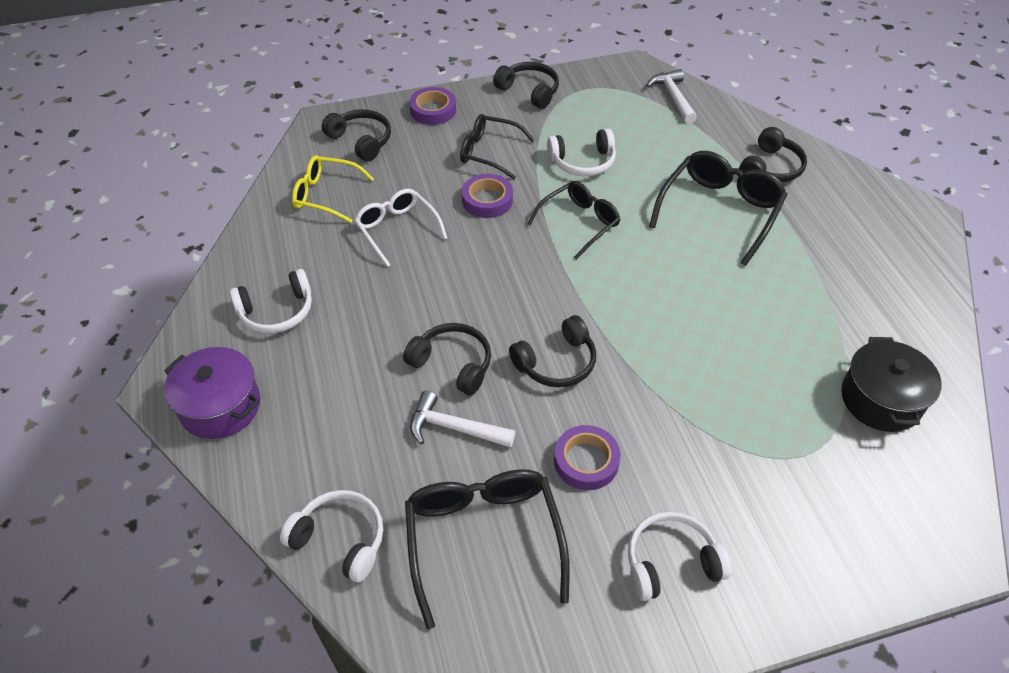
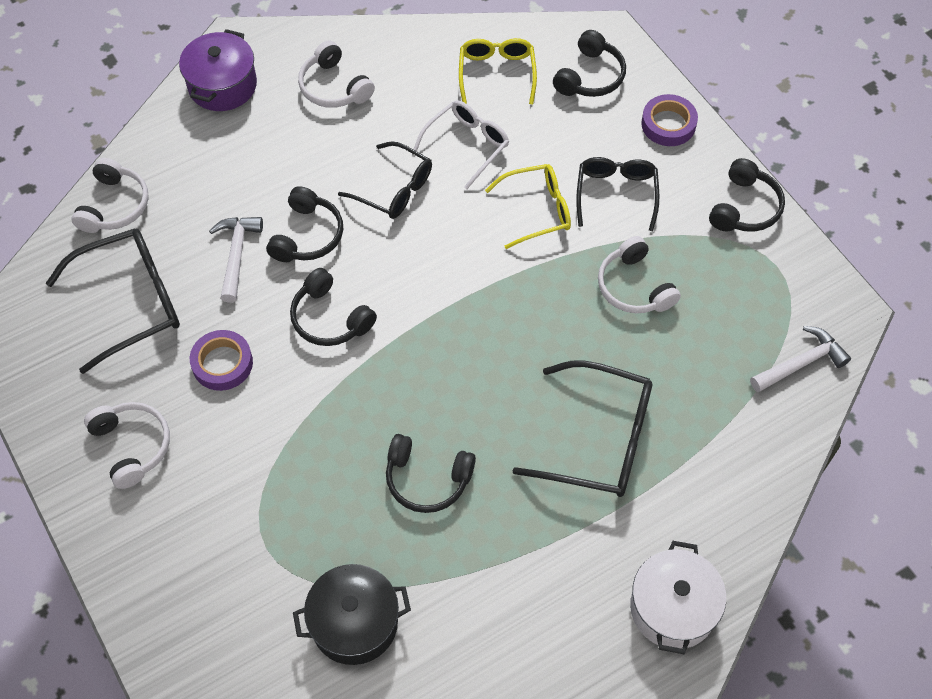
camera: 75 degrees right, 10 degrees up
(487, 200) = (537, 210): purple tape -> yellow glasses
(579, 223) = (531, 302): black glasses -> black glasses (394, 189)
(770, 168) = (700, 489): black headphones -> black headphones (427, 479)
(867, 203) = (672, 608): none -> white pot

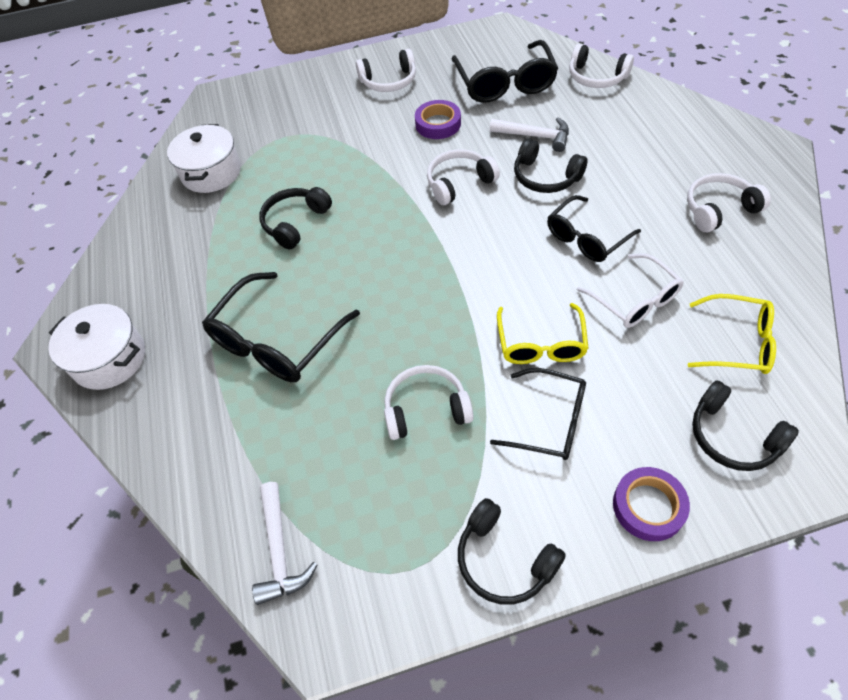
camera: 110 degrees right, 5 degrees down
(222, 85) = (722, 138): purple pot -> none
(330, 318) = (459, 183): black headphones -> white headphones
(354, 623) = (211, 173): black pot -> white pot

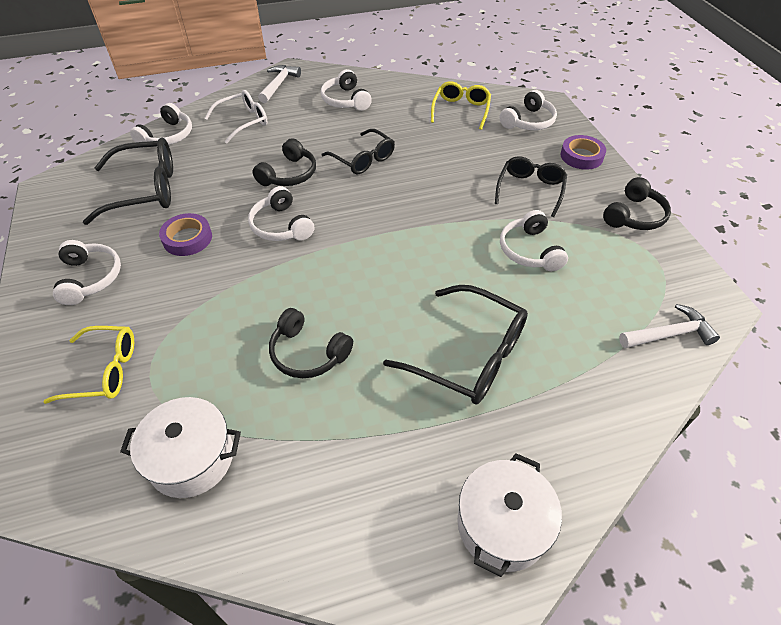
camera: 95 degrees left, 5 degrees down
(535, 136) = (233, 176): white hammer -> white hammer (278, 84)
(541, 344) = (465, 189): yellow glasses -> yellow glasses (104, 371)
(634, 300) = (425, 144): white glasses -> white glasses (243, 121)
(733, 436) = (528, 121): black headphones -> white headphones

